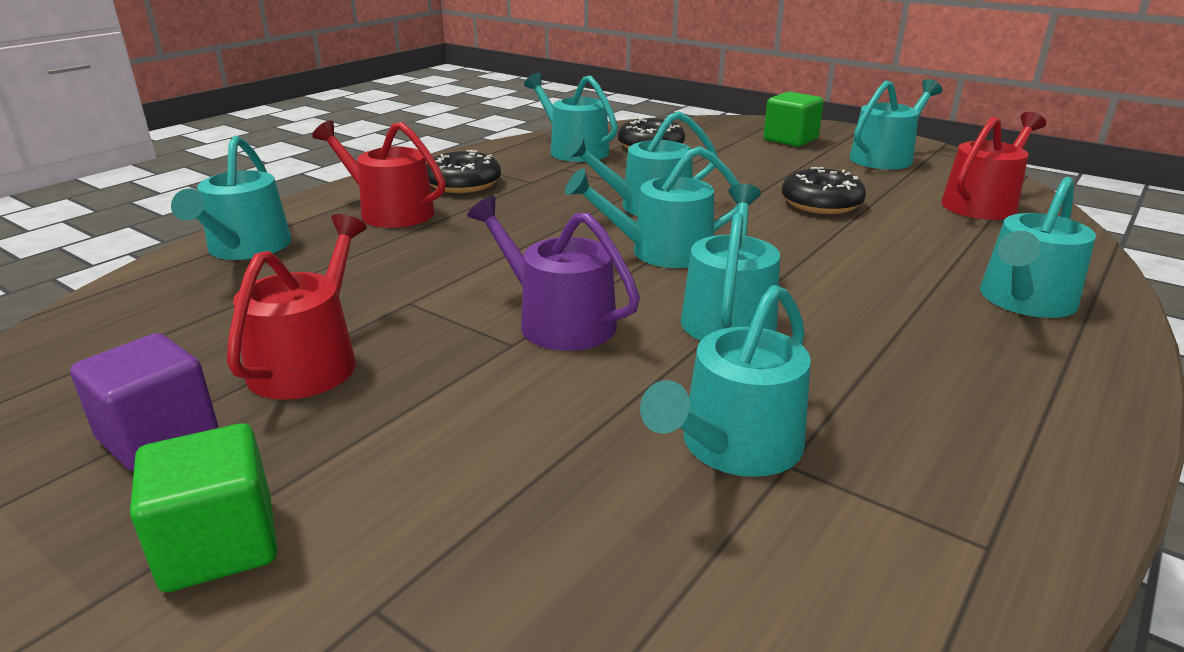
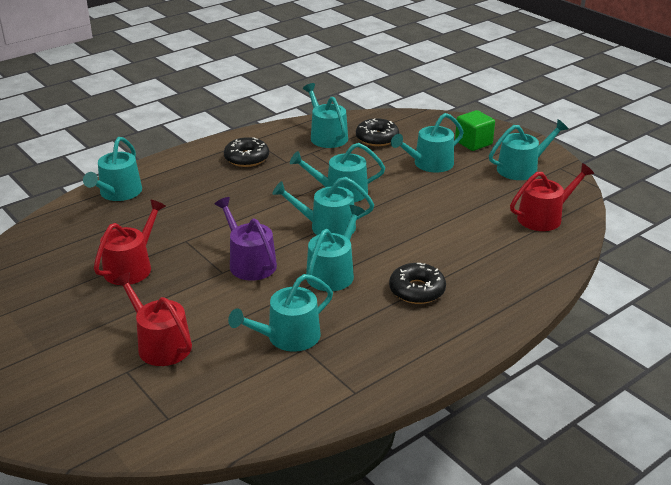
camera: 15 degrees right, 5 degrees up
(158, 436) = (65, 293): purple cube -> none
(219, 545) = (81, 340): green cube -> none
(389, 211) = (198, 176): red watering can -> red watering can (160, 344)
(821, 203) = (444, 203): black donut -> black donut (417, 290)
(1024, 301) = (492, 288): turquoise watering can -> turquoise watering can (429, 164)

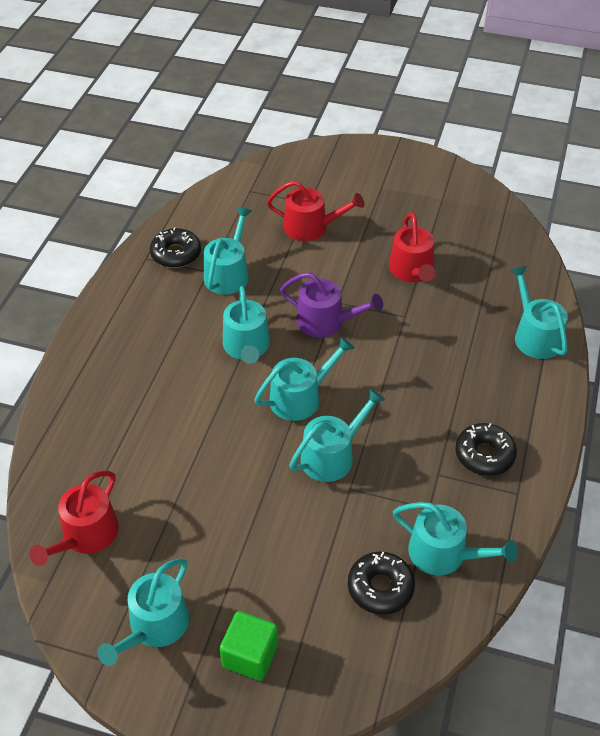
camera: 145 degrees right, 15 degrees up
(417, 290) = (161, 364): black donut -> black donut (176, 254)
(429, 164) = (275, 567): turquoise watering can -> none

